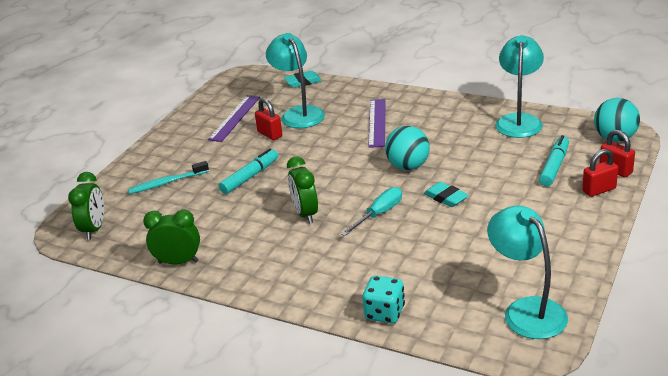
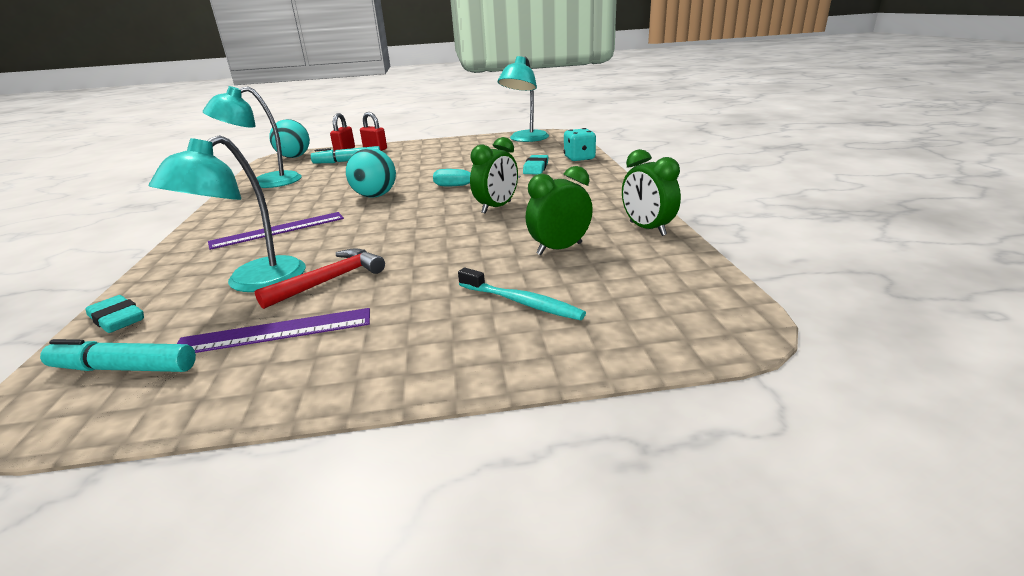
camera: 125 degrees left, 5 degrees down
(94, 229) = (689, 304): green clock -> green clock (559, 249)
(250, 177) = (453, 253): turquoise marker -> turquoise marker (124, 368)
(270, 134) = (329, 280): red padlock -> red hammer
(446, 198) = (419, 175): turquoise eraser -> turquoise eraser (536, 168)

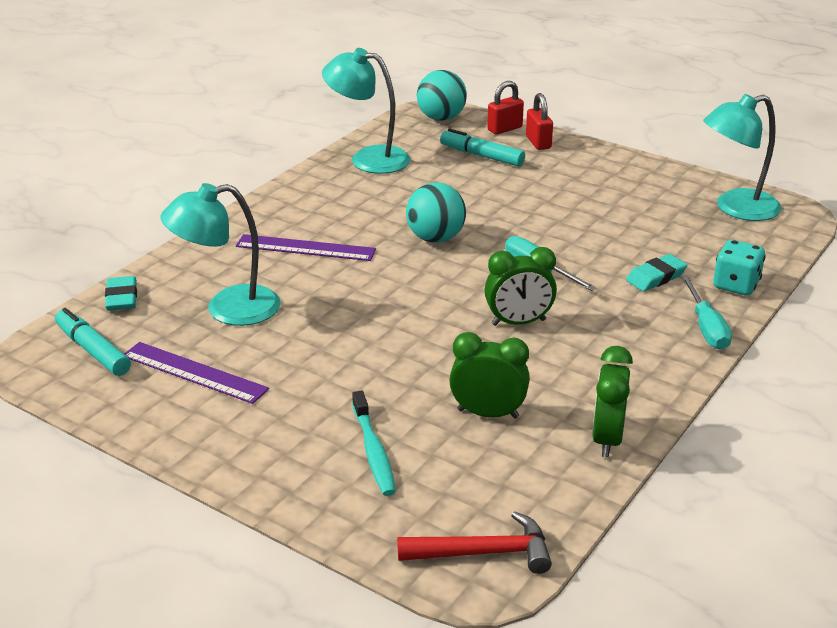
camera: 40 degrees right, 5 degrees up
(329, 280) = (276, 339): red hammer -> red hammer (483, 553)
(598, 174) = (706, 327): none -> turquoise screwdriver

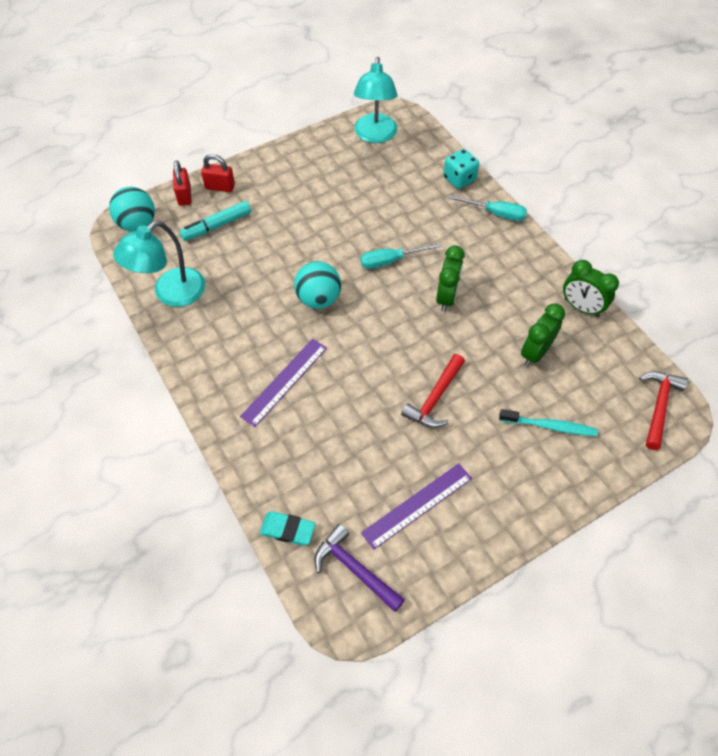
camera: 65 degrees left, 25 degrees up
(93, 350) = (355, 569): turquoise marker -> purple hammer
(228, 309) = (343, 459): turquoise lamp -> none
(354, 350) = (435, 398): none -> red hammer
(656, 277) = (431, 209): turquoise eraser -> none

